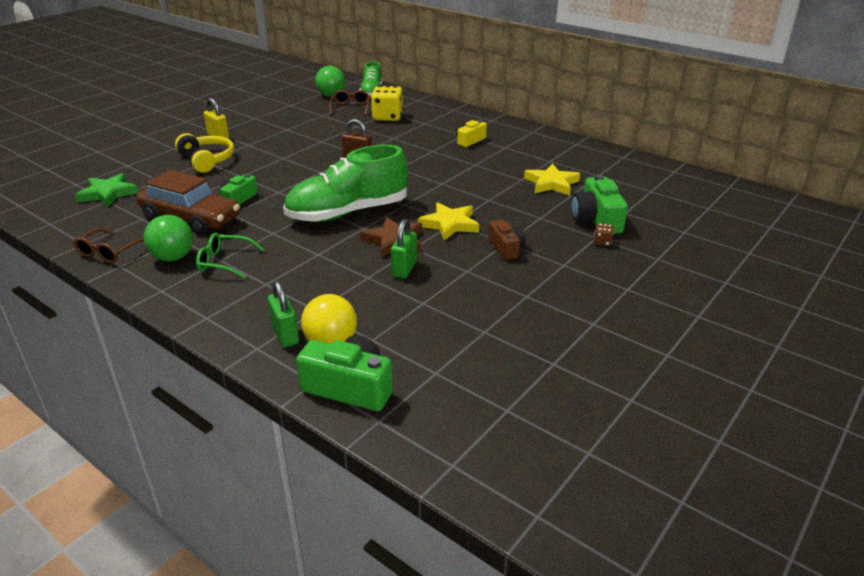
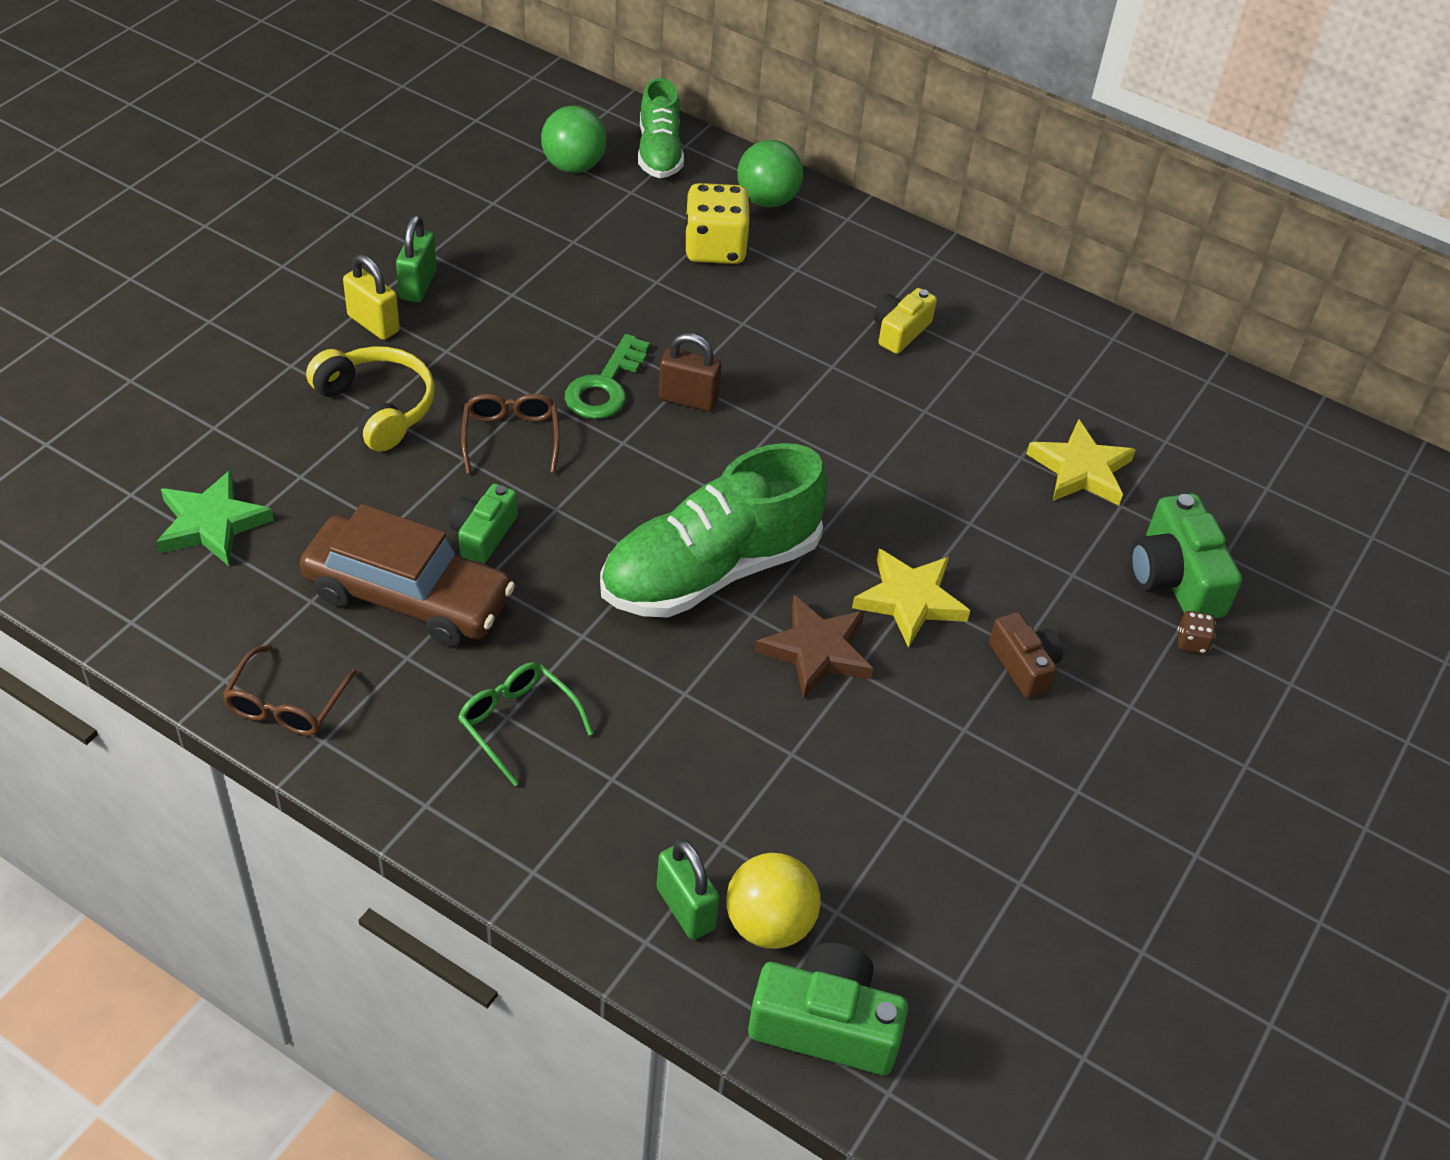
camera: 10 degrees left, 15 degrees up
(173, 257) = (415, 714): green ball -> green ball (767, 200)
(224, 262) = (518, 723): green glasses -> green glasses turned 45 degrees clockwise
(319, 155) = (605, 386): none -> green key
(350, 108) = (627, 213): brown glasses -> brown glasses (511, 437)
(404, 269) = (852, 729): green padlock -> green padlock (418, 285)

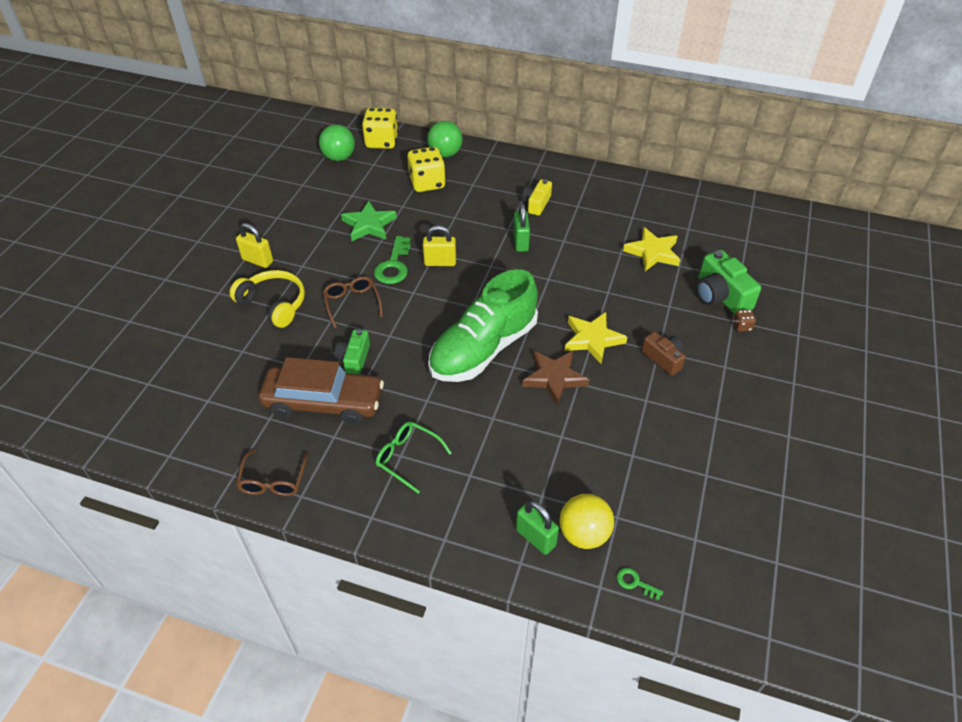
camera: 10 degrees left, 0 degrees up
(212, 524) = (200, 389): green star -> green star (369, 225)
(418, 285) = (276, 235): green padlock -> green padlock (521, 242)
(659, 153) = (381, 142): green shoe -> yellow dice
(688, 399) = (440, 262): brown padlock -> yellow padlock
(825, 1025) = (635, 583): green camera -> green key

